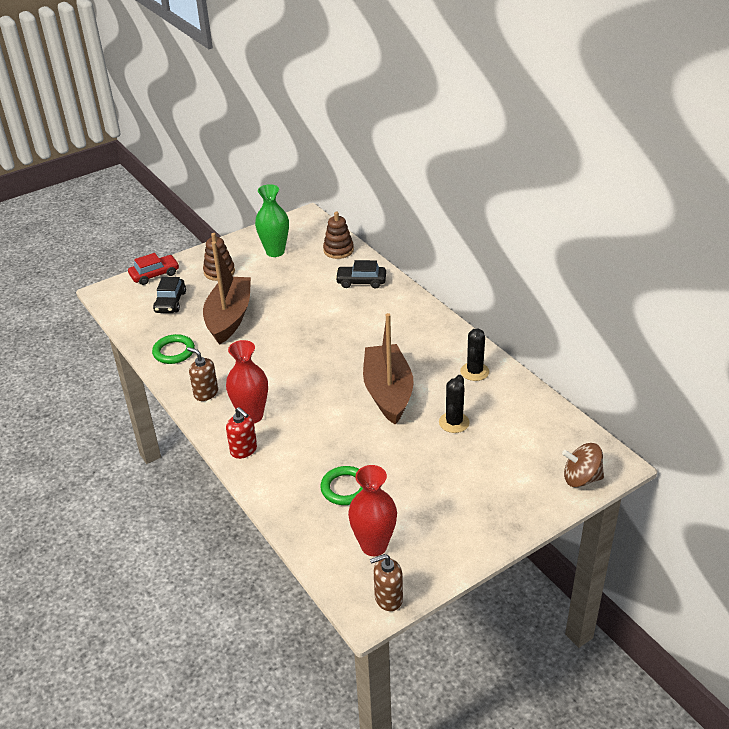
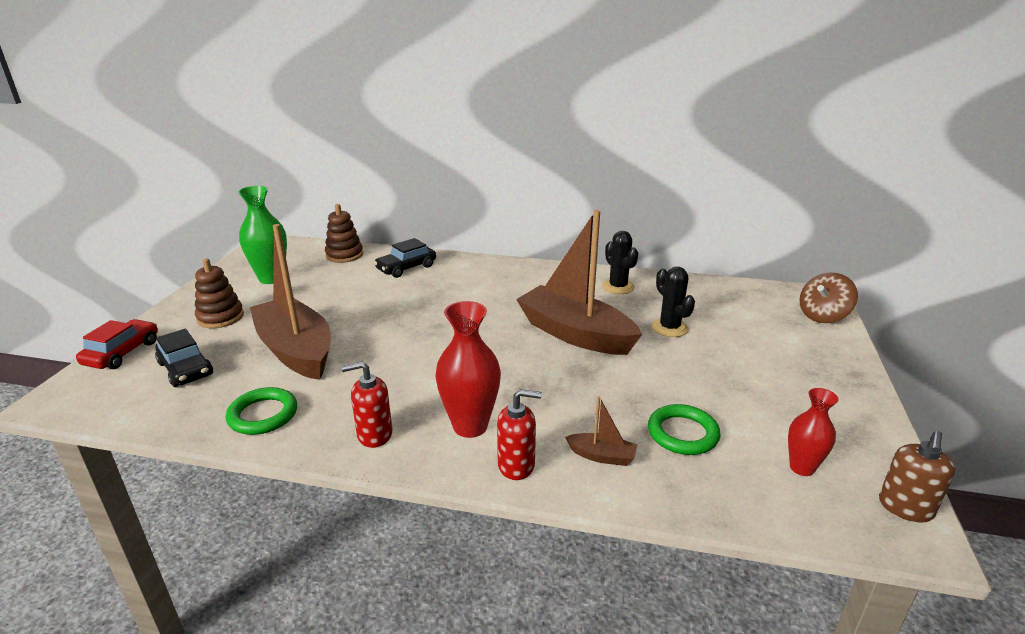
camera: 45 degrees left, 10 degrees down
(206, 393) = (374, 434): brown soap dispenser -> red soap dispenser
(287, 472) = (602, 456): none -> brown boat
(374, 546) = (802, 468): red vase -> red vase, size x0.62

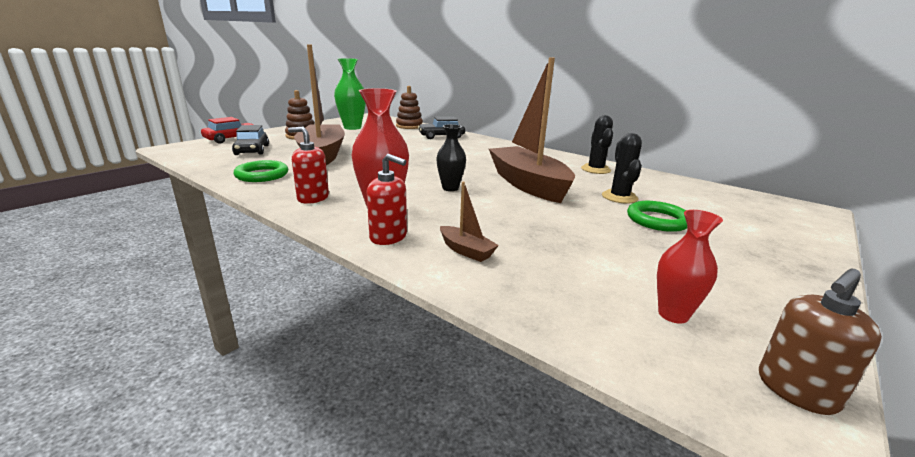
camera: 25 degrees right, 5 degrees down
(505, 366) = (450, 188): none -> black vase
(682, 433) = (560, 257): green ring -> green ring (657, 220)
(823, 316) = (803, 222): brown spinning top -> none

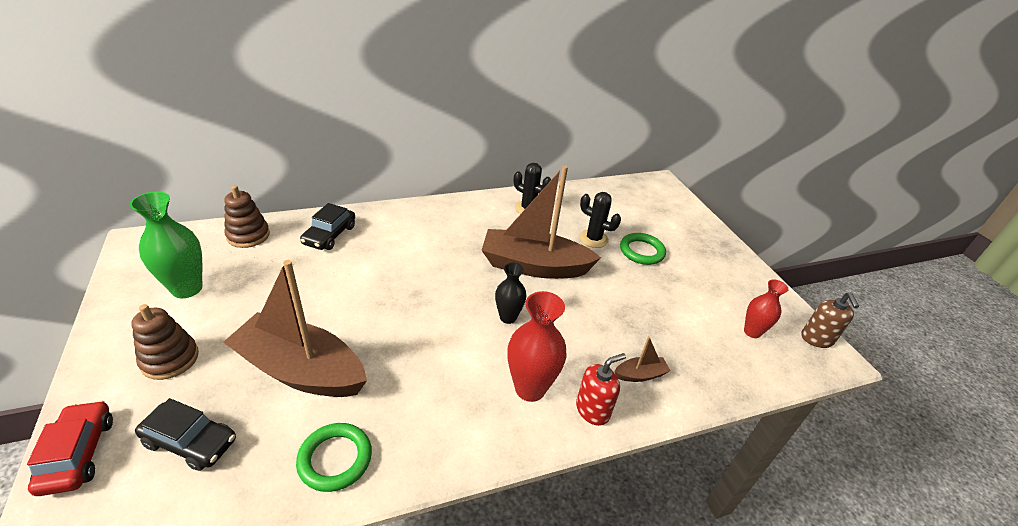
camera: 60 degrees left, 15 degrees up
(313, 198) = (460, 432): red soap dispenser -> none

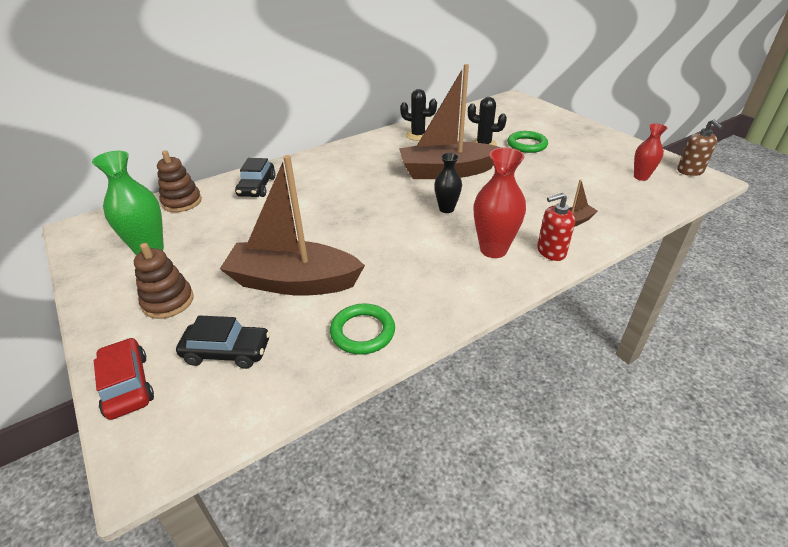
camera: 10 degrees left, 0 degrees up
(592, 410) = (551, 251): red soap dispenser -> red soap dispenser turned 150 degrees counterclockwise

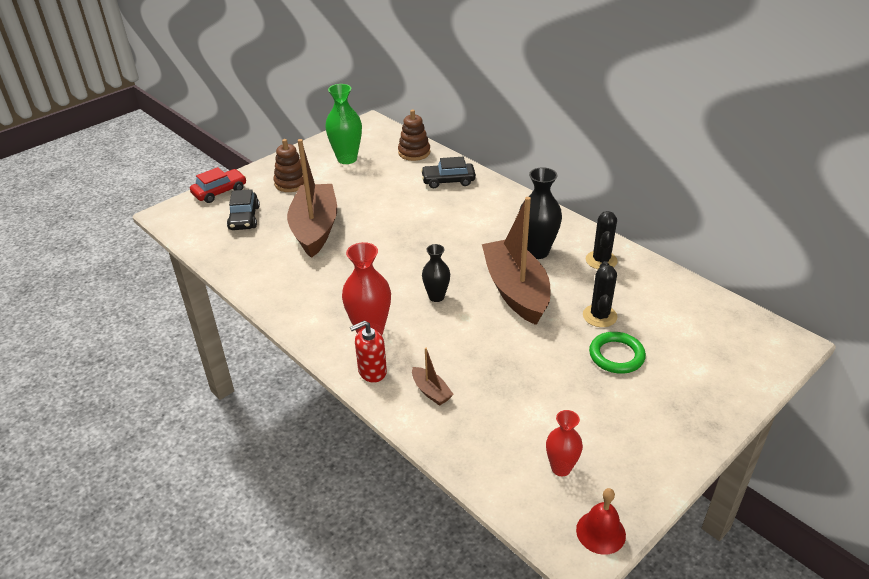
camera: 80 degrees right, 0 degrees up
(362, 332) = (261, 270): green ring -> none
(397, 157) = (537, 252): none -> black vase
(551, 251) = (372, 371): red soap dispenser -> red soap dispenser turned 90 degrees counterclockwise
(690, 171) = (600, 532): brown soap dispenser -> red bell

